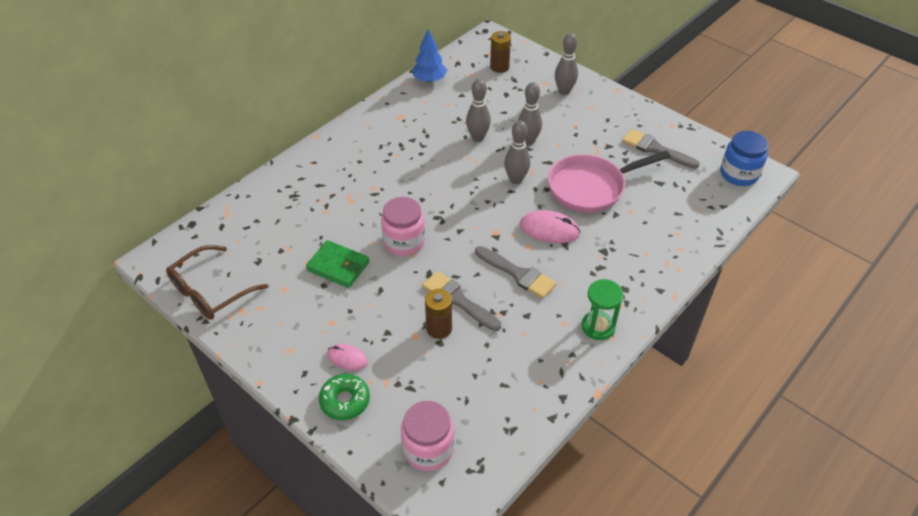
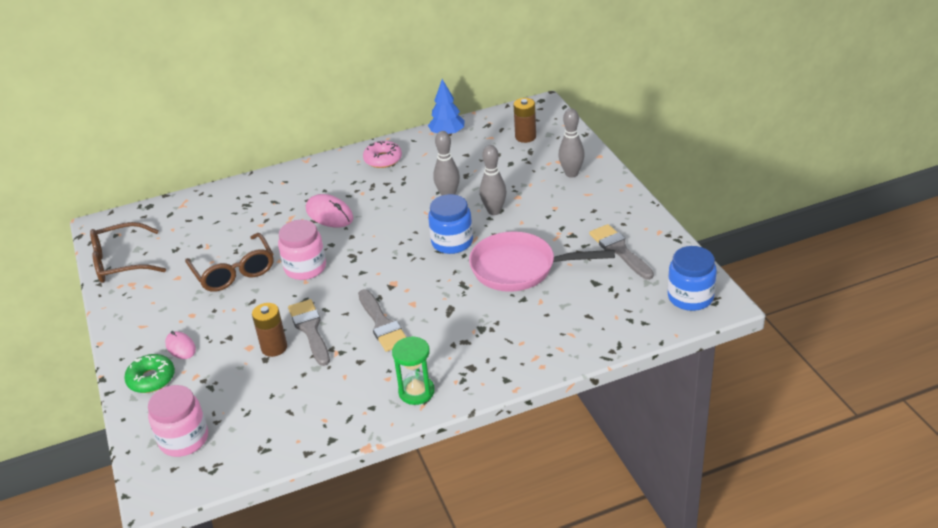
camera: 30 degrees right, 10 degrees down
(338, 266) = (234, 272): green wallet -> brown glasses
(390, 118) = (383, 159): none -> pink donut
(516, 180) = (452, 242): grey bowling pin -> blue jar
(549, 229) = (445, 294): pink mouse -> pink mouse (329, 214)

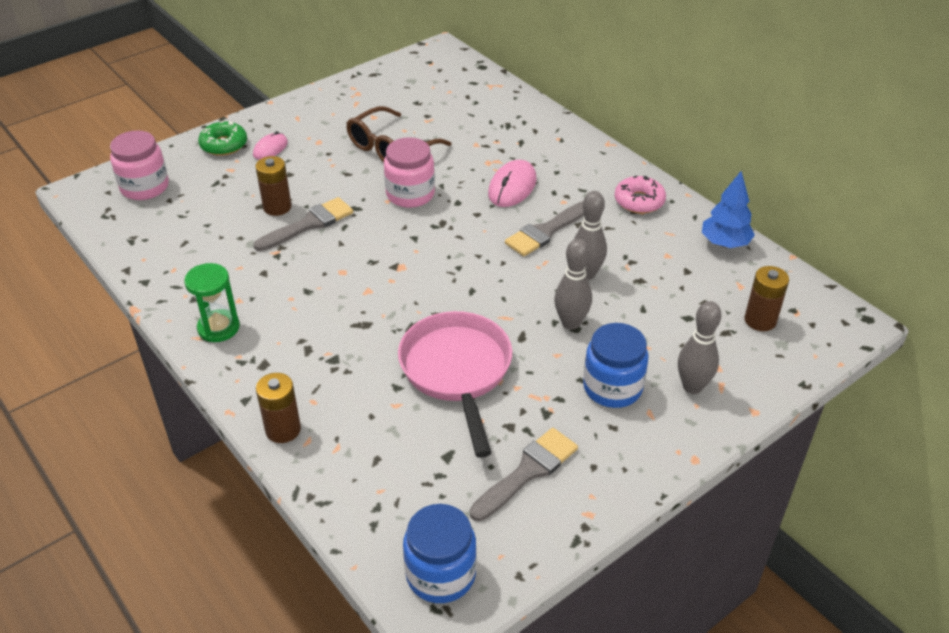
camera: 70 degrees right, 5 degrees up
(120, 262) = (387, 77): brown glasses -> none
(382, 324) = (327, 275): grey brush -> grey brush (546, 231)
(452, 242) = (492, 298): blue jar -> blue jar (612, 387)
(544, 360) = (283, 429): none -> brown battery

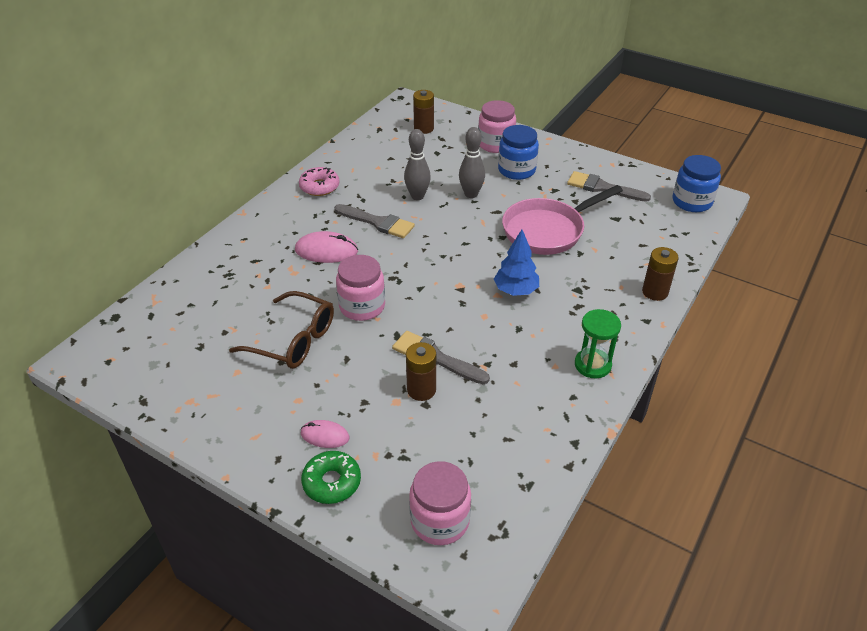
camera: 110 degrees left, 0 degrees up
(692, 386) = (495, 144): grey bowling pin -> pink jar
(724, 243) = (353, 147): blue tree -> blue tree (516, 290)

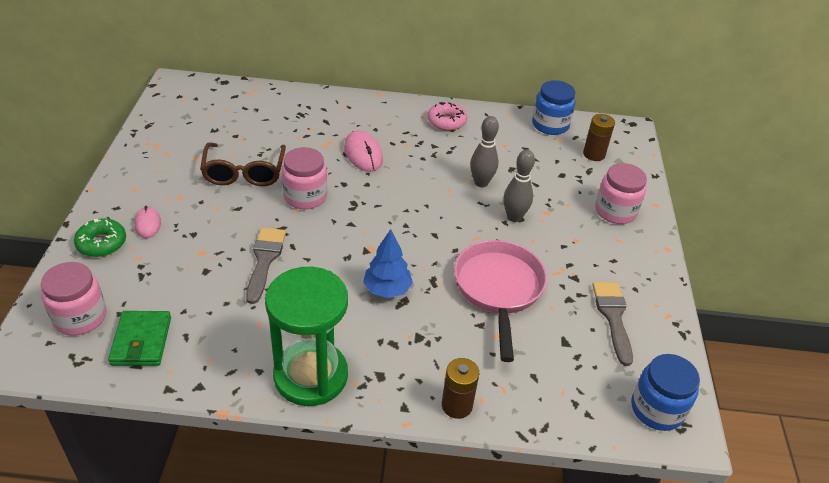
camera: 60 degrees right, 0 degrees up
(378, 222) = (423, 170): grey brush -> none
(421, 390) = (221, 263): brown battery -> none
(498, 474) = (141, 341): none -> green wallet
(516, 170) = (583, 239): blue jar -> blue jar (550, 125)
(547, 230) = (498, 289): pink pan -> pink pan turned 60 degrees clockwise
(592, 365) = (311, 376): green hourglass -> green hourglass, size x1.85

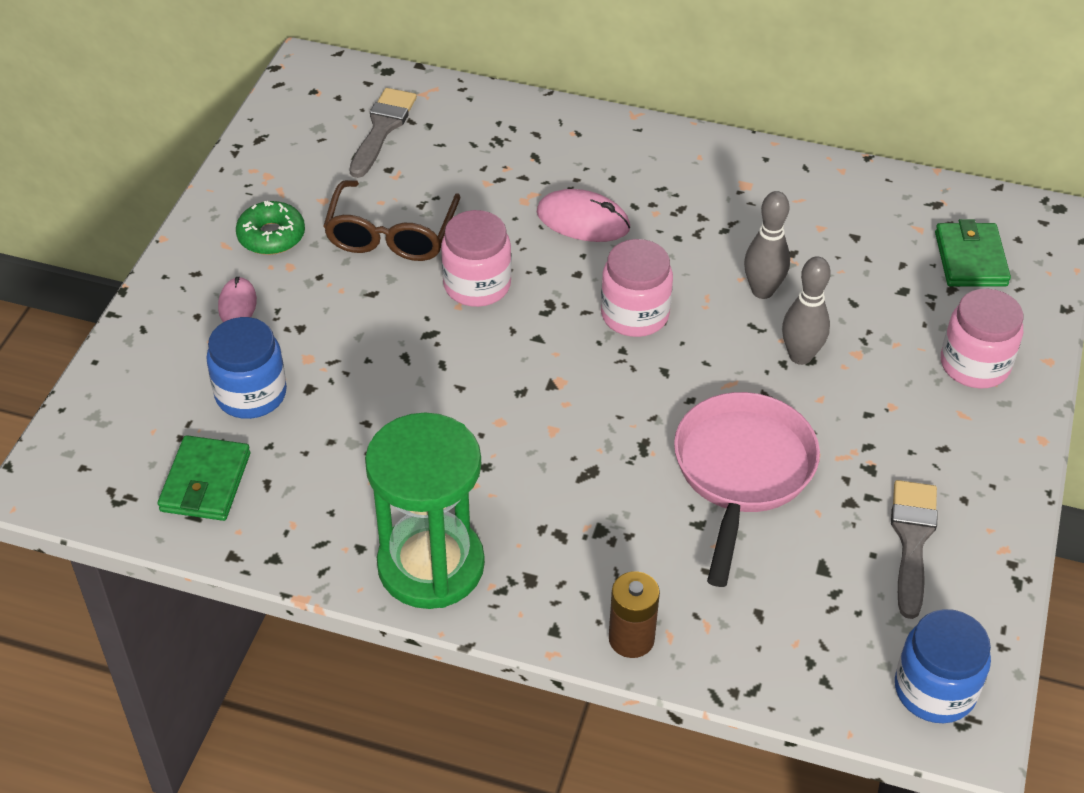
camera: 15 degrees right, 5 degrees up
(80, 317) = (127, 436): pink jar -> pink jar (634, 314)
(102, 243) = (169, 327): green donut -> green donut (271, 236)
(264, 260) = (397, 382): grey brush -> grey brush (382, 128)
(363, 154) = (583, 220): pink mouse -> pink mouse turned 60 degrees counterclockwise
(387, 289) = (570, 451): blue tree -> none
(446, 121) = (734, 175): pink donut -> none
(550, 125) = (910, 197): blue jar -> blue jar (251, 394)
(594, 154) = (970, 259): brown battery -> green wallet

